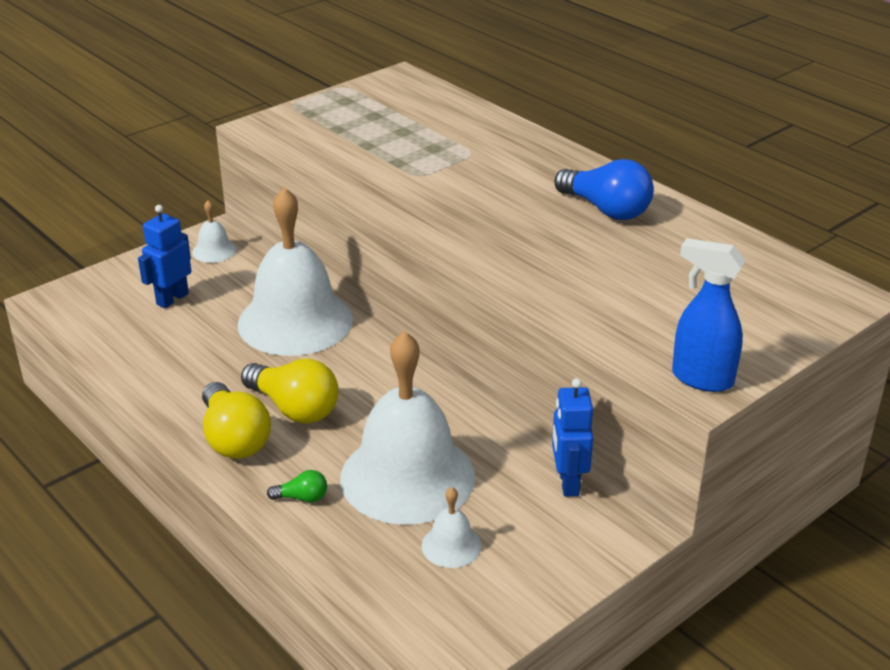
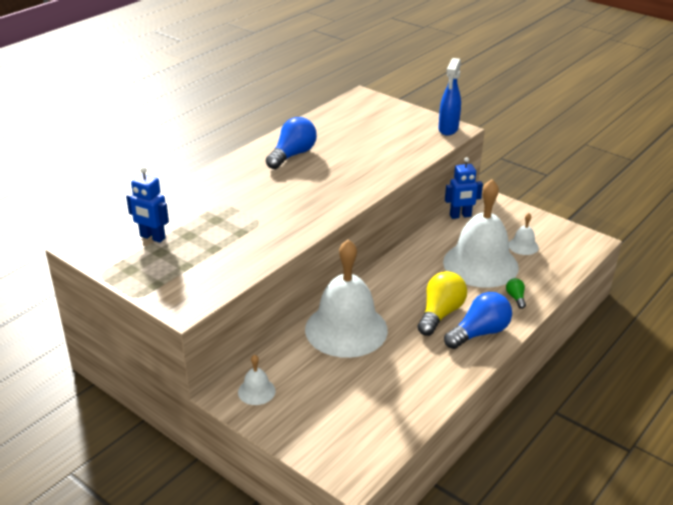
camera: 100 degrees left, 0 degrees up
(172, 299) = (333, 399): blue robot -> blue robot (152, 237)
(234, 438) = (479, 333): yellow light bulb -> blue light bulb

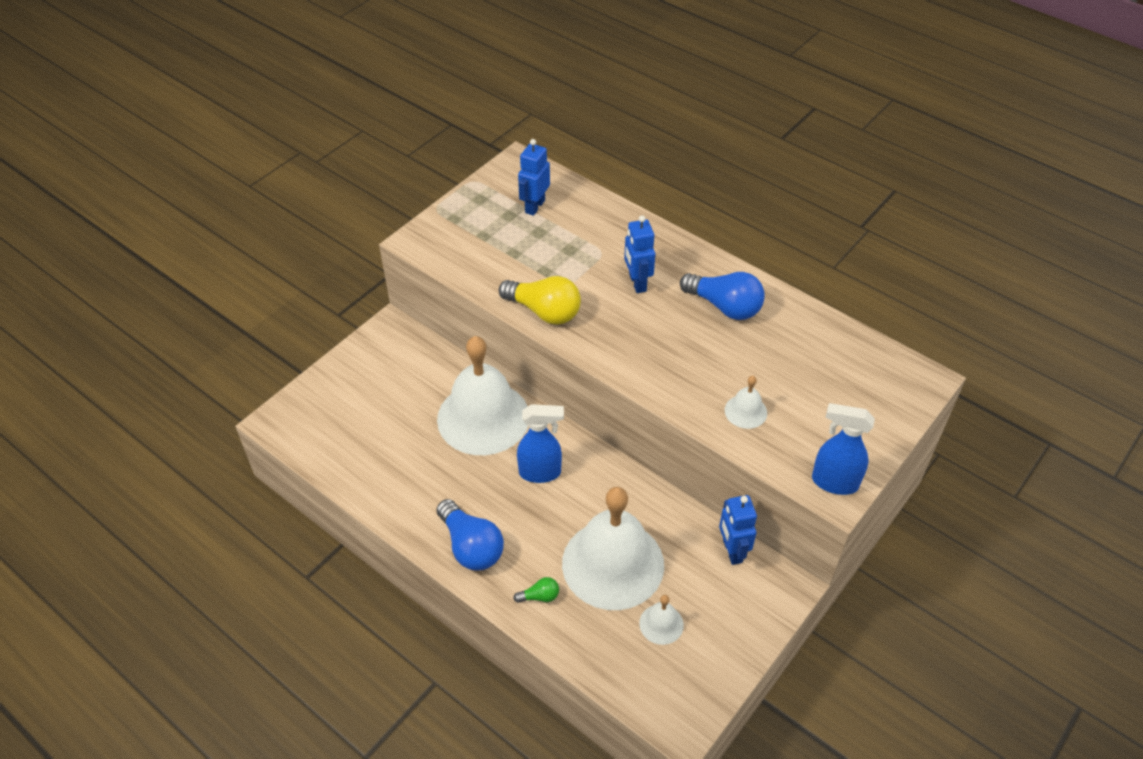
camera: 90 degrees right, 15 degrees up
(256, 391) = (394, 348): white bell -> white bell (745, 411)
(262, 189) = (637, 283): none -> blue robot
(403, 297) = (540, 473): none -> blue spray bottle
(440, 313) = (508, 509): yellow light bulb -> yellow light bulb (544, 311)

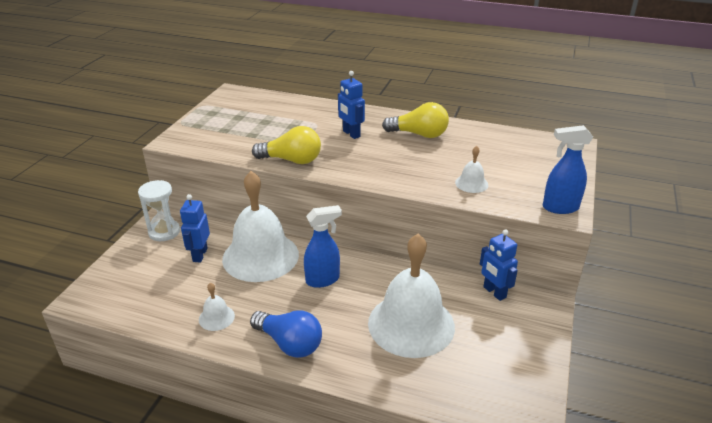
camera: 20 degrees left, 15 degrees down
(388, 349) = (164, 232): none -> white hourglass
(534, 206) = (255, 110): blue robot -> blue robot (199, 255)
(539, 596) = (364, 363): green light bulb -> none
(661, 624) = (472, 354): white bell -> white bell (216, 317)
(724, 306) = (419, 134): blue light bulb -> yellow light bulb

